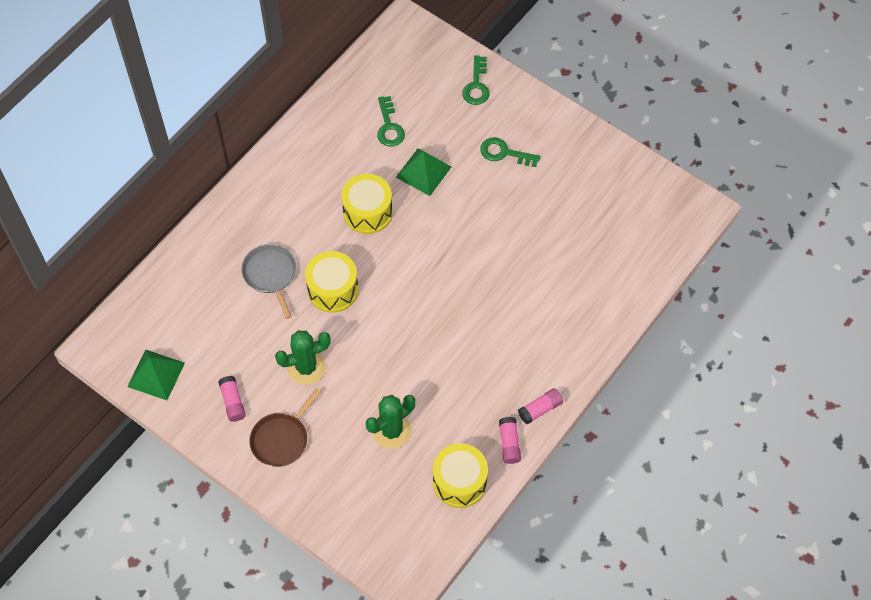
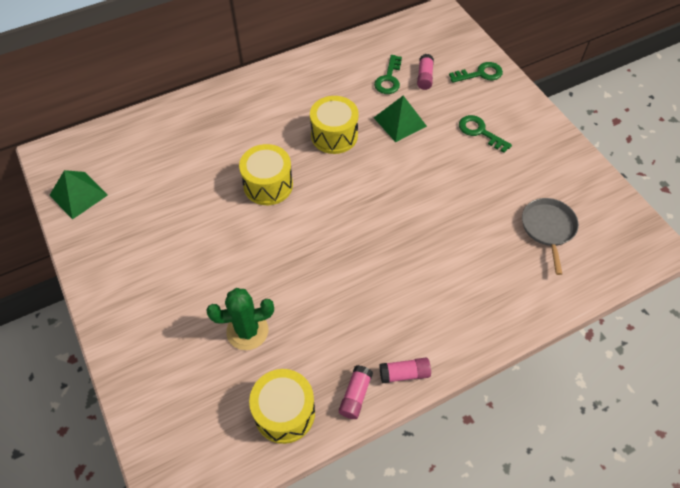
camera: 25 degrees right, 5 degrees down
(233, 402) = (124, 244): pink glue stick -> pink glue stick (424, 77)
(270, 274) = (223, 153): grey pan -> grey pan (548, 228)
(281, 439) = (144, 294): brown pan -> none
(306, 367) = (205, 240): green cactus -> none
(476, 85) = (480, 74): green key -> green key turned 135 degrees counterclockwise

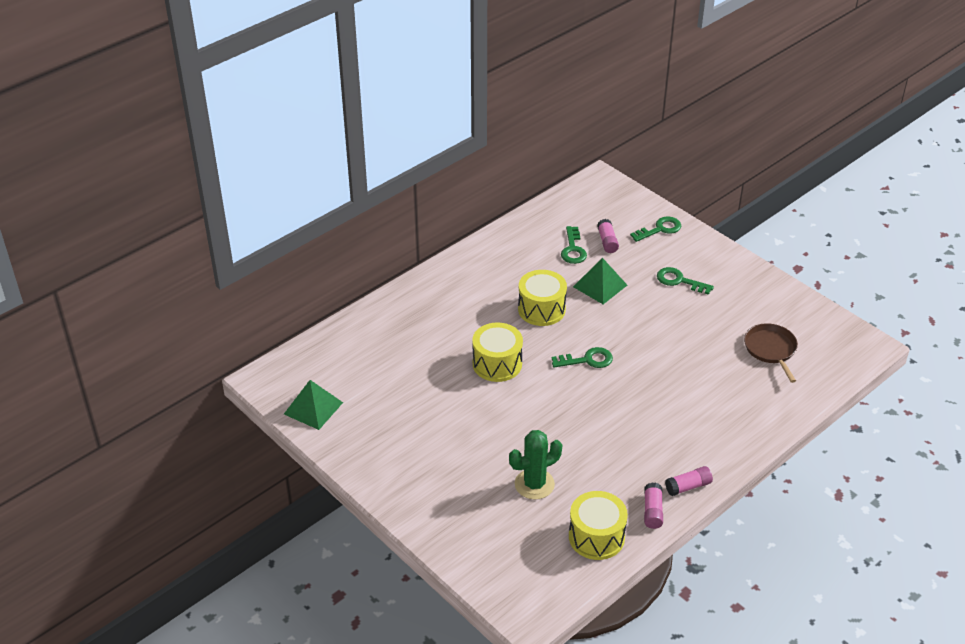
camera: 15 degrees left, 15 degrees down
(356, 200) = (587, 360): none -> green key
(548, 228) = (771, 349): grey pan -> brown pan

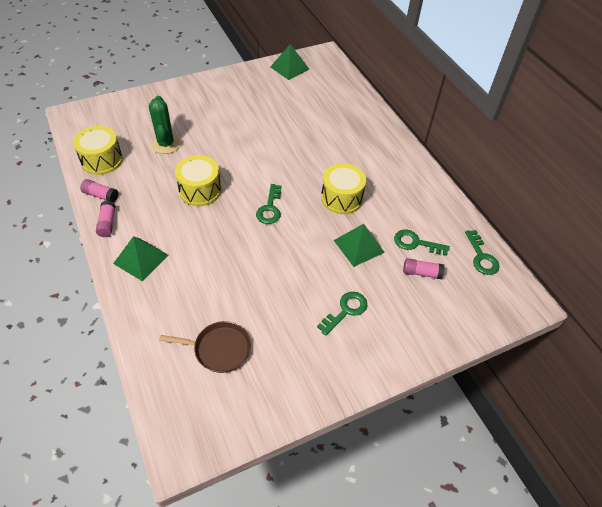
camera: 105 degrees right, 10 degrees up
(497, 364) = (290, 156): yellow drum -> yellow drum (200, 190)
(660, 229) = (432, 325): green key -> green key (481, 257)
(715, 439) = (141, 259): none -> green pyramid

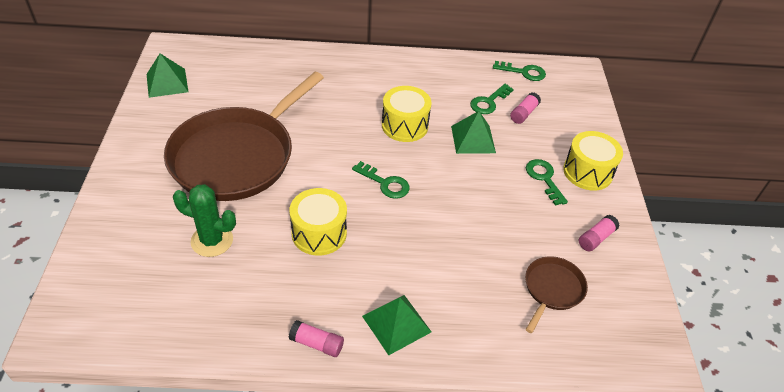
camera: 65 degrees left, 5 degrees down
(101, 195) = (259, 338): pink glue stick -> pink glue stick (596, 238)
(102, 160) = (190, 319): yellow drum -> yellow drum (587, 172)
(245, 125) = (237, 156): none -> brown pan

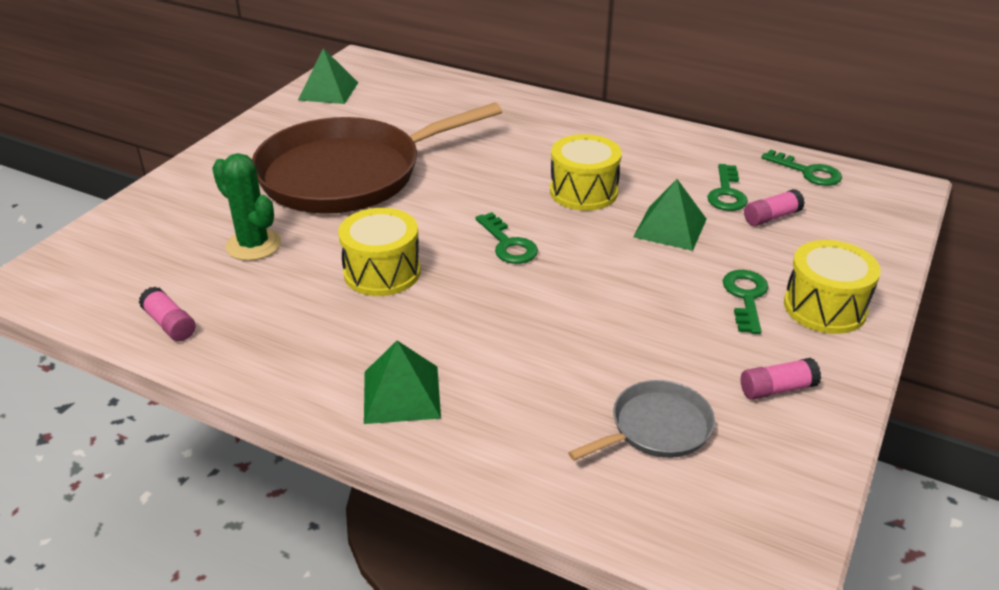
camera: 30 degrees right, 10 degrees down
(317, 344) = (286, 381): pink glue stick -> pink glue stick (170, 324)
(489, 102) = (726, 193): green key -> green key turned 60 degrees counterclockwise
(552, 289) = (656, 428): brown pan -> grey pan

